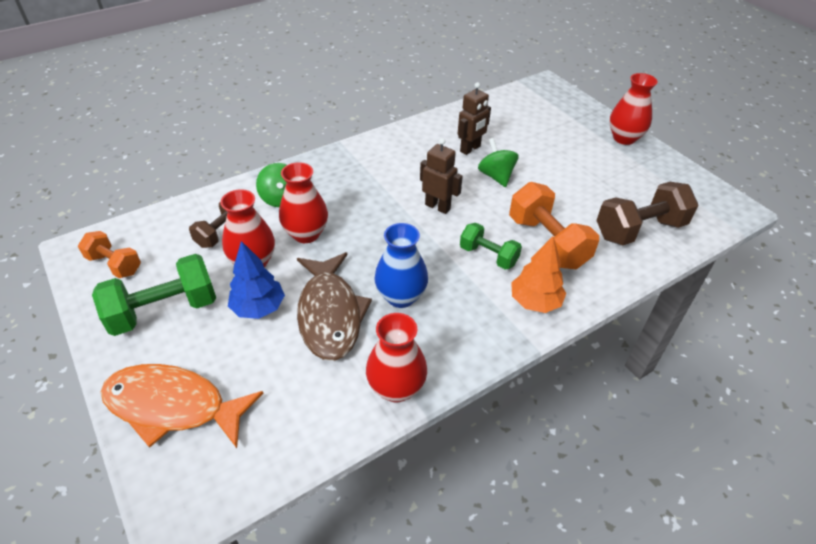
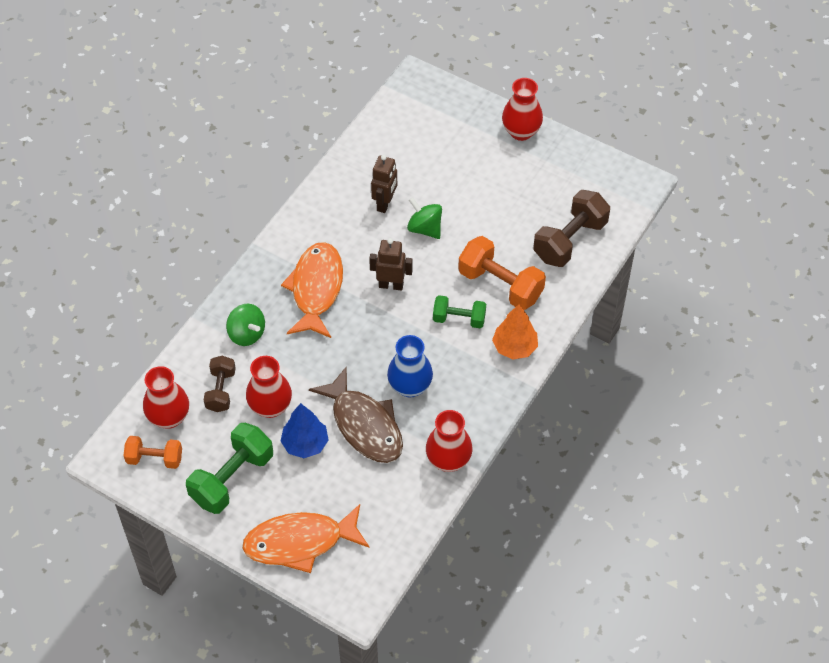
camera: 25 degrees left, 10 degrees up
(306, 234) = (295, 361): red vase -> red vase (169, 417)
(367, 187) = (316, 289): none -> orange fish

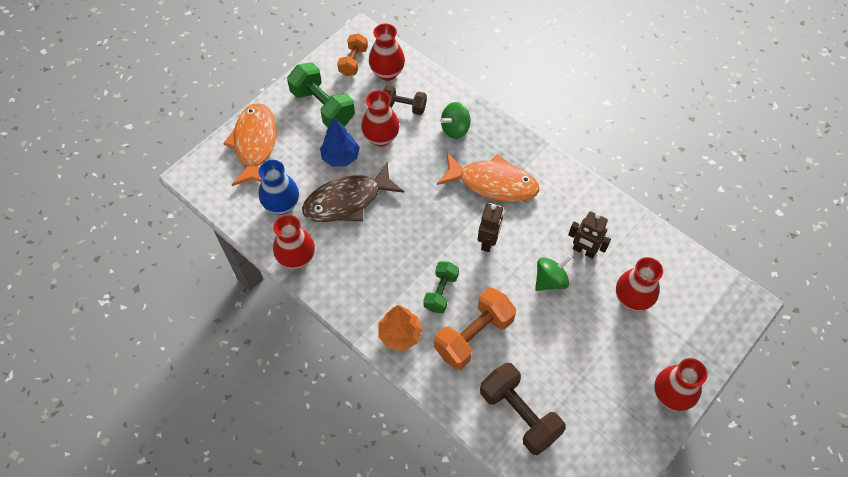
camera: 100 degrees right, 5 degrees up
(410, 386) = (377, 240): blue vase -> blue vase (282, 205)
(431, 163) = (632, 299): none -> red vase

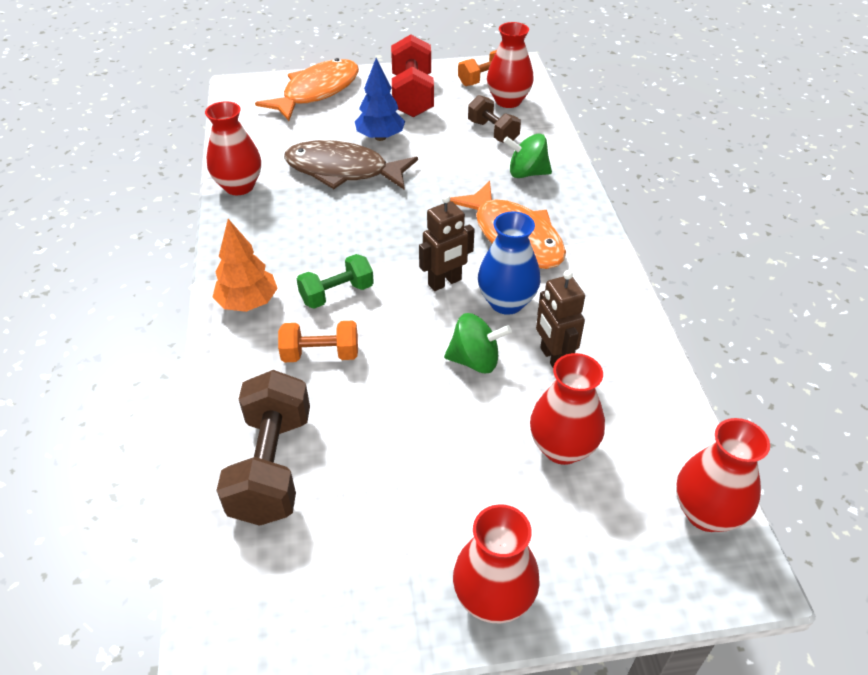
camera: 40 degrees right, 15 degrees down
(282, 205) = (280, 143): blue vase -> blue vase (506, 302)
(323, 107) = (412, 96): green dumbbell -> red dumbbell
(381, 138) = (439, 143): red vase -> red vase (706, 513)
(473, 336) = (320, 354): orange dumbbell -> orange dumbbell, size x0.61

